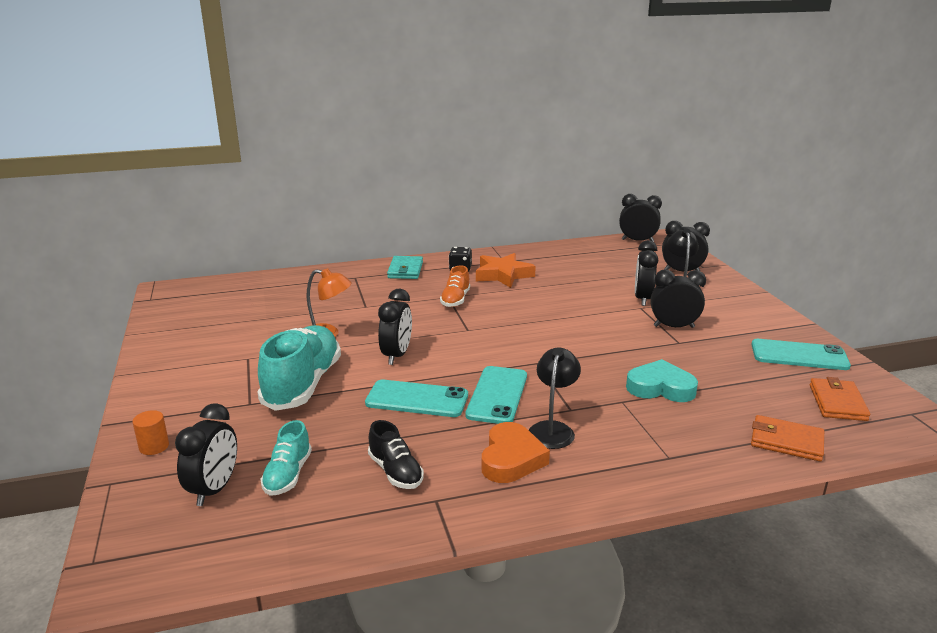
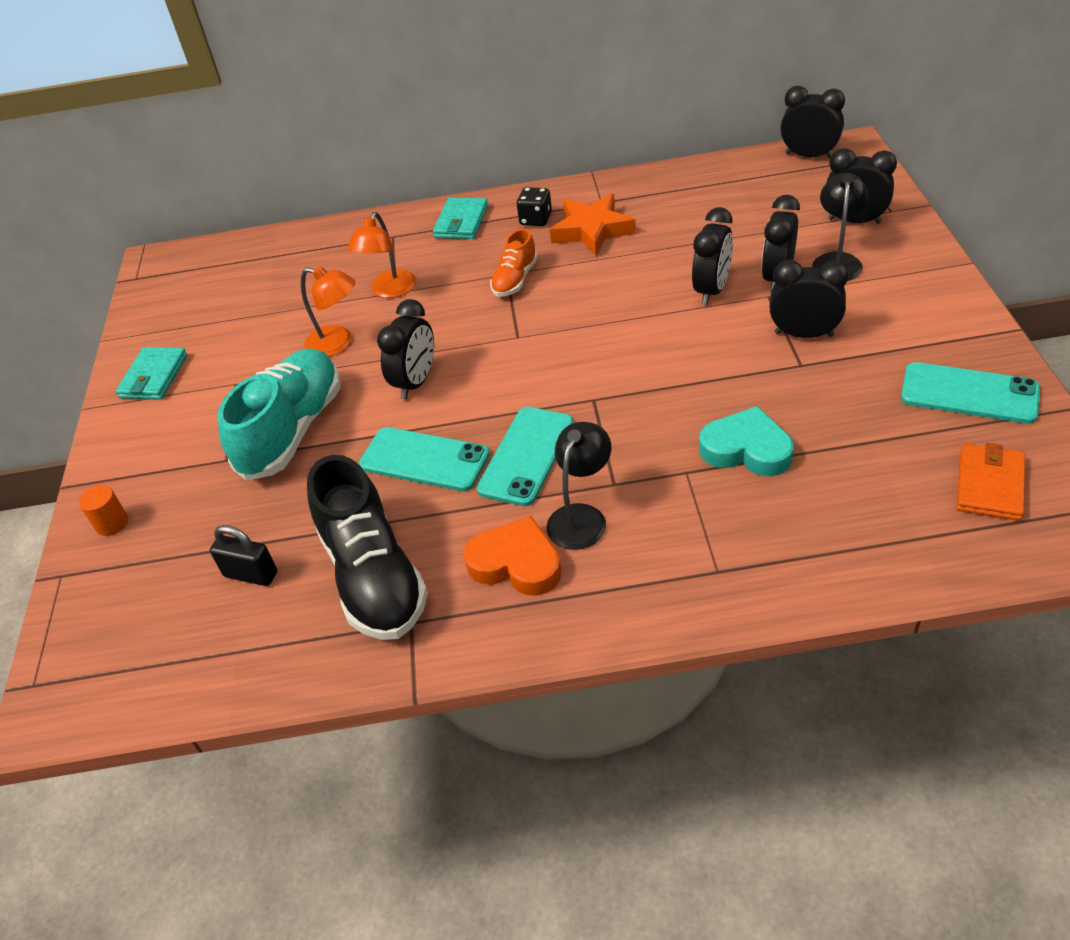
camera: 15 degrees right, 20 degrees up
(176, 355) = (154, 377): none -> turquoise wallet
(214, 489) = (168, 591): black clock -> black clock (712, 290)
(288, 475) = (251, 574): turquoise shoe -> black padlock
(361, 306) = (390, 291): none -> orange lamp
(395, 472) = (373, 576): black shoe -> black shoe, size x1.92
(511, 459) = (516, 563): orange heart -> orange heart turned 90 degrees counterclockwise
(786, 441) = (887, 552): orange wallet -> none

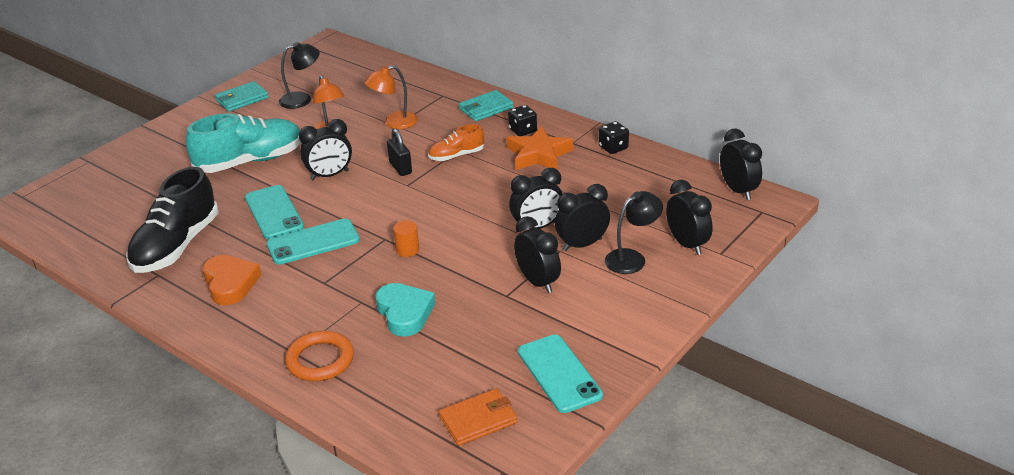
camera: 40 degrees right, 10 degrees down
(112, 523) = (133, 153): orange cylinder -> orange cylinder (407, 250)
(251, 574) = (141, 211): black padlock -> black padlock (400, 168)
(581, 517) = (286, 285): black lamp -> black lamp (302, 99)
(645, 184) = (613, 148): none -> black dice
(756, 556) = (320, 360): none -> orange ring

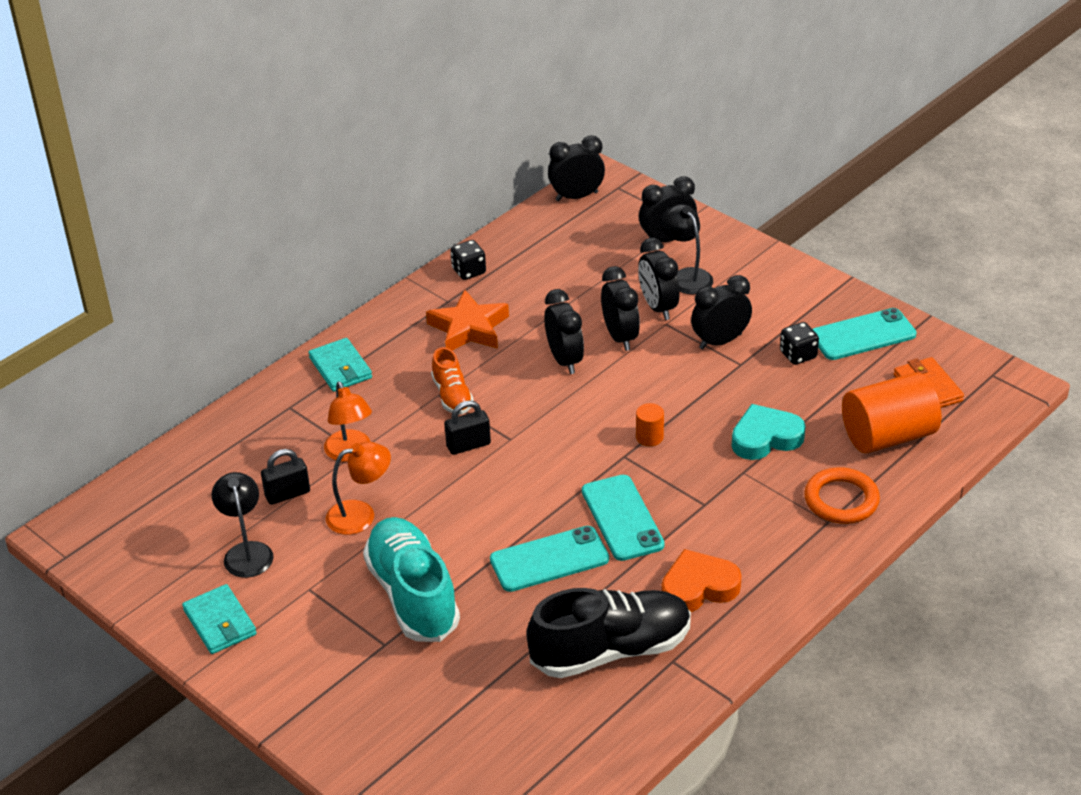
camera: 85 degrees left, 5 degrees up
(176, 246) = (611, 650): black shoe -> black shoe turned 45 degrees counterclockwise
(329, 175) = (470, 511): black clock -> black clock (564, 360)
(354, 106) = (287, 494): none -> black padlock
(405, 390) = (888, 436): none -> orange cylinder
(522, 130) = (407, 339): black dice -> black dice (798, 355)

